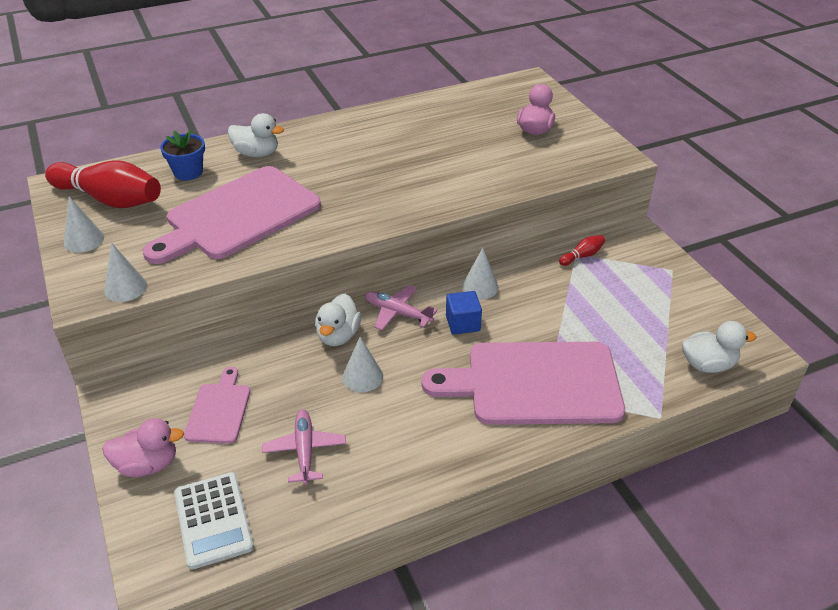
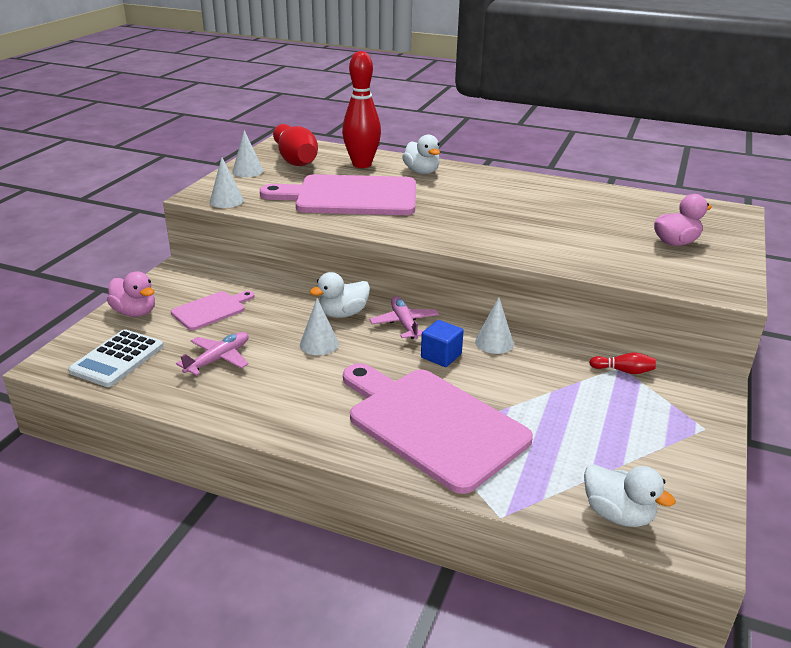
camera: 45 degrees right, 10 degrees down
(188, 172) = (362, 164): blue flower pot -> red bowling pin

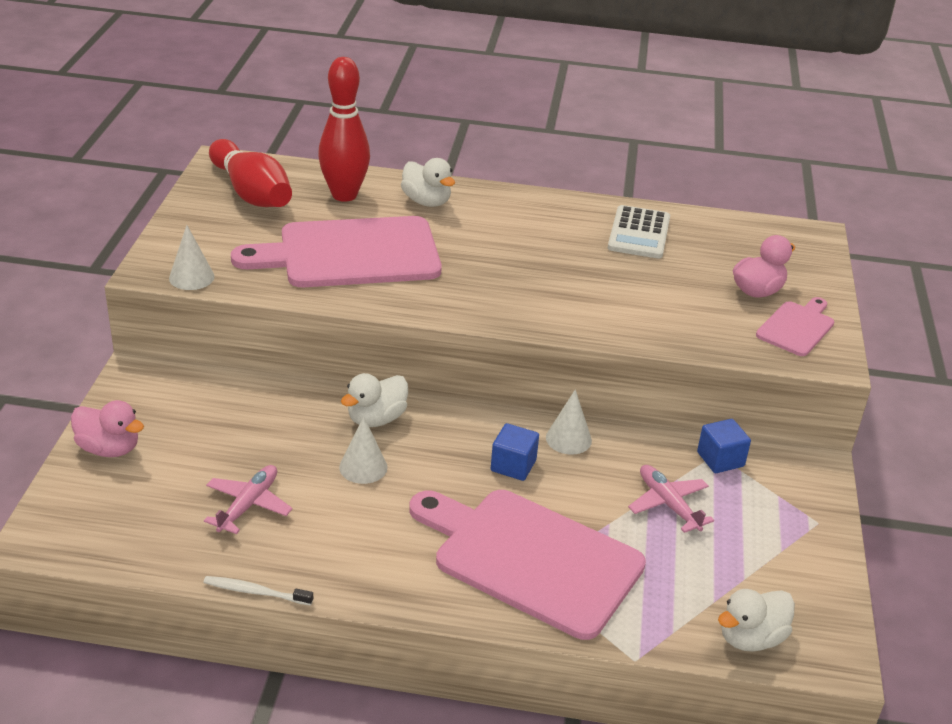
camera: 15 degrees left, 5 degrees up
(117, 359) = (120, 521): white calculator -> white calculator (639, 233)
(195, 419) = (256, 592): none -> white toothbrush
(211, 310) = (208, 433): pink cutting board -> pink cutting board (797, 327)
(248, 171) = (196, 221): white cone -> none
(404, 324) = (456, 425): pink plane -> pink plane (668, 504)
(617, 514) = (751, 638): white duck -> white duck turned 120 degrees clockwise
(623, 371) = (720, 459): red bowling pin -> blue cube

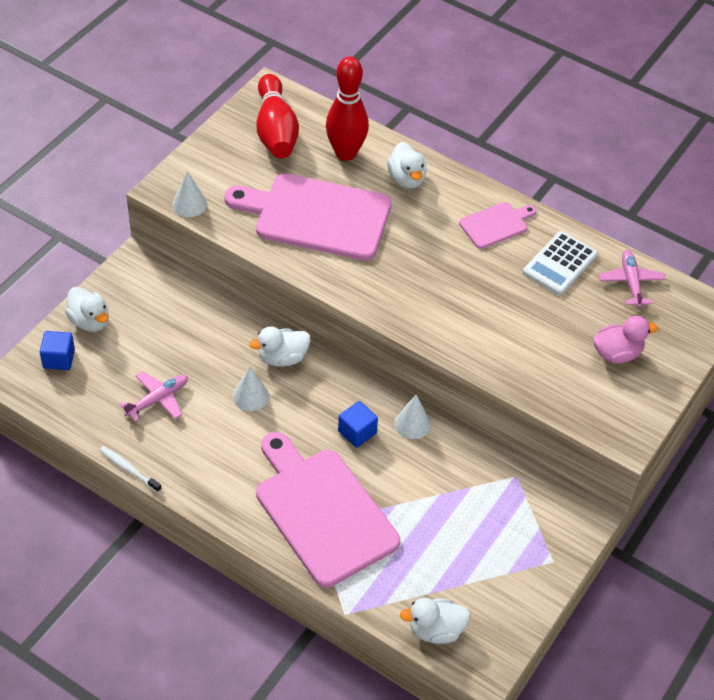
camera: 25 degrees right, 15 degrees up
(109, 449) = (90, 321): pink duck -> white duck
(668, 504) = (450, 505): pink plane -> pink plane (631, 282)
(720, 459) = (516, 482): blue cube -> blue cube (59, 359)
(797, 327) = (623, 399): pink cutting board -> pink cutting board (496, 225)

